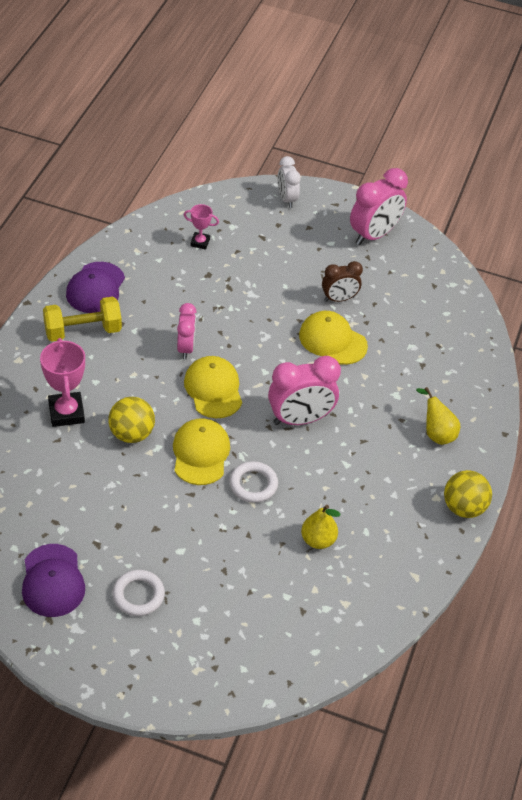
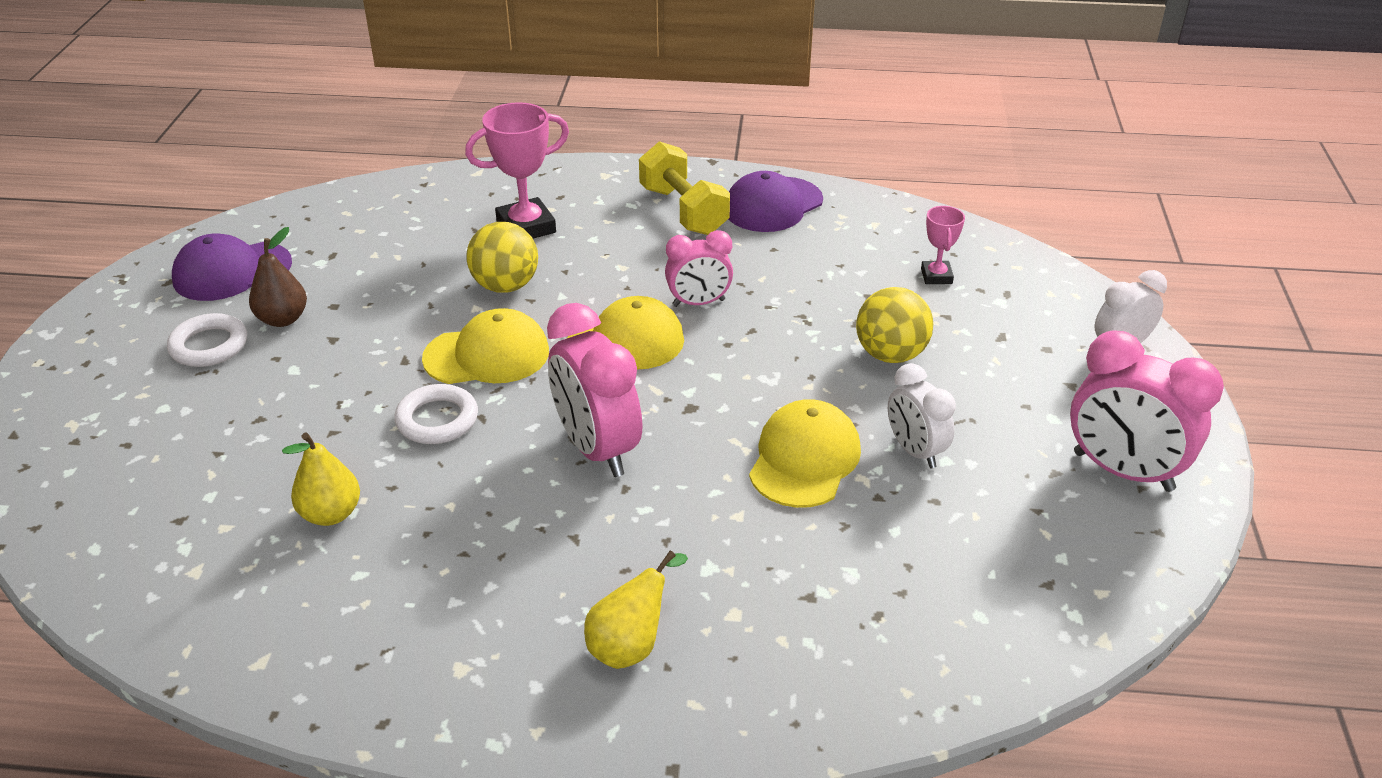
camera: 80 degrees right, 10 degrees down
(95, 288) = (773, 205): purple cap -> purple cap turned 45 degrees counterclockwise
(123, 553) = (283, 319): none -> brown pear
(339, 299) = (915, 451): brown clock -> white clock
(463, 507) = (443, 718): yellow ball -> yellow ball (890, 354)

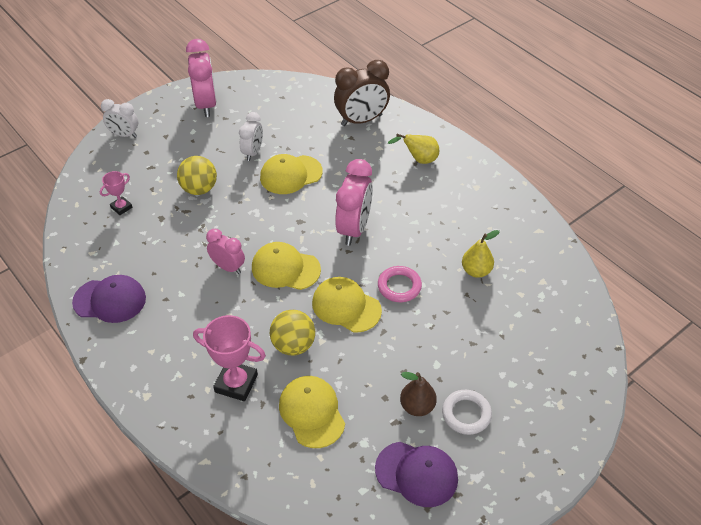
camera: 135 degrees left, 10 degrees up
(409, 251) = (312, 412): none -> yellow cap
(437, 419) = (399, 286): white ring -> pink ring
(683, 211) = (152, 331): yellow dumbbell -> none
(842, 648) = (361, 120): none -> brown clock

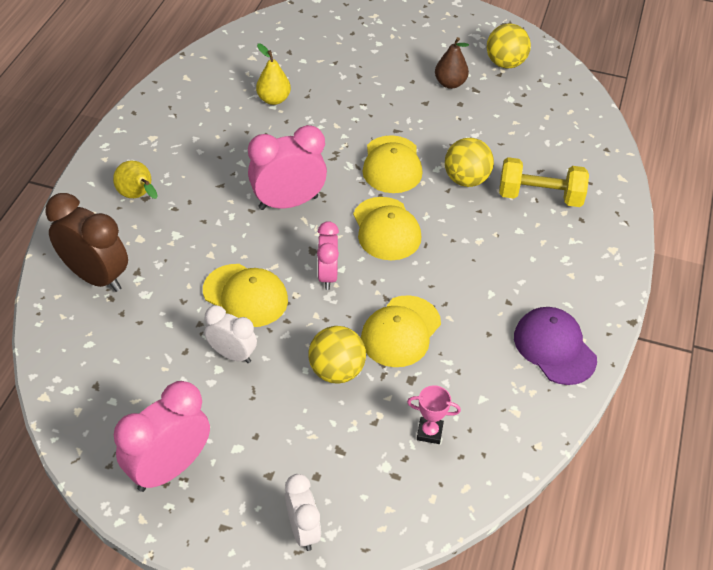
camera: 125 degrees left, 0 degrees up
(228, 267) = (425, 275): pink clock -> pink clock (327, 275)
(236, 383) = (540, 196): pink trophy -> yellow dumbbell
(253, 152) = (232, 354): white clock -> white clock turned 45 degrees clockwise
(312, 412) = (516, 138): yellow cap -> yellow cap (400, 331)
(399, 286) = (336, 140): pink ring -> none
(417, 474) = (505, 63): purple cap -> yellow ball
(466, 414) = (430, 57): white ring -> none

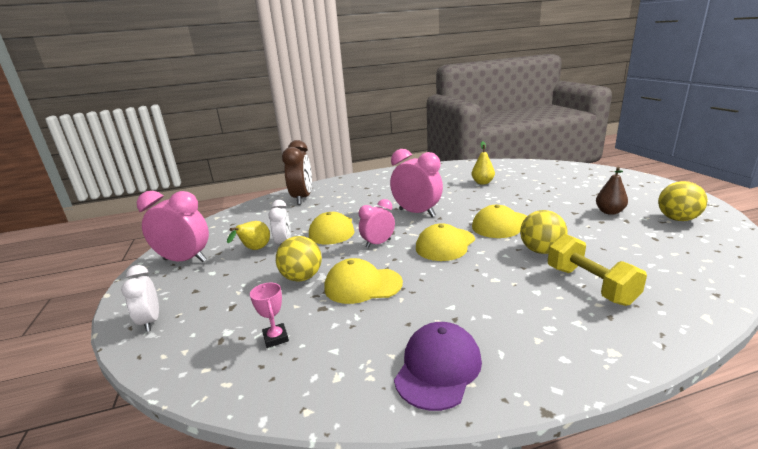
camera: 60 degrees right, 25 degrees down
(138, 196) = (364, 186): yellow pear -> yellow pear (254, 250)
(303, 530) = (150, 321): white clock -> white clock turned 120 degrees clockwise

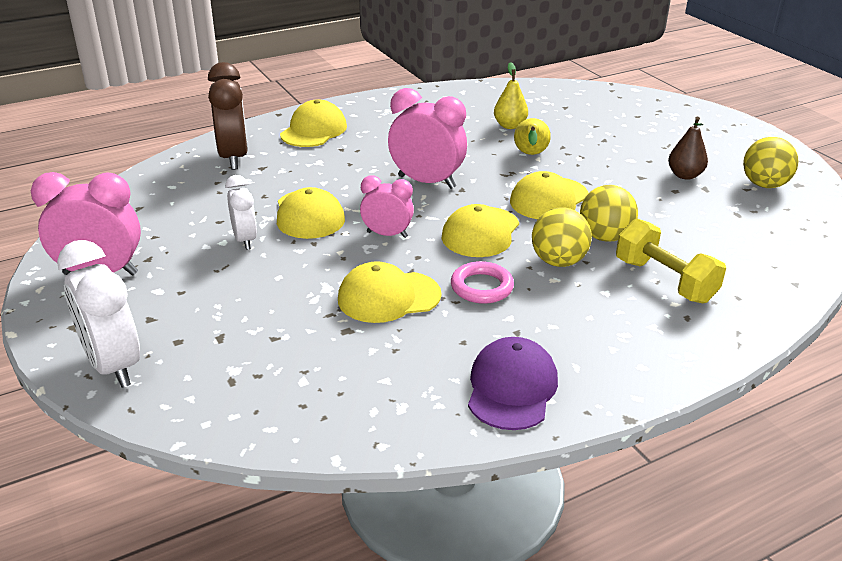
camera: 15 degrees left, 10 degrees up
(150, 321) = (113, 365): white clock -> white clock, size x1.64
(254, 250) = (204, 252): yellow pear -> yellow pear (530, 155)
(276, 338) = (304, 372): pink trophy -> none
(302, 277) = (299, 291): yellow ball -> yellow ball (558, 261)
(356, 185) = (314, 130): none -> yellow cap
(378, 243) = (387, 234): pink clock -> pink clock turned 60 degrees clockwise
(435, 282) = (481, 287): none -> pink ring

